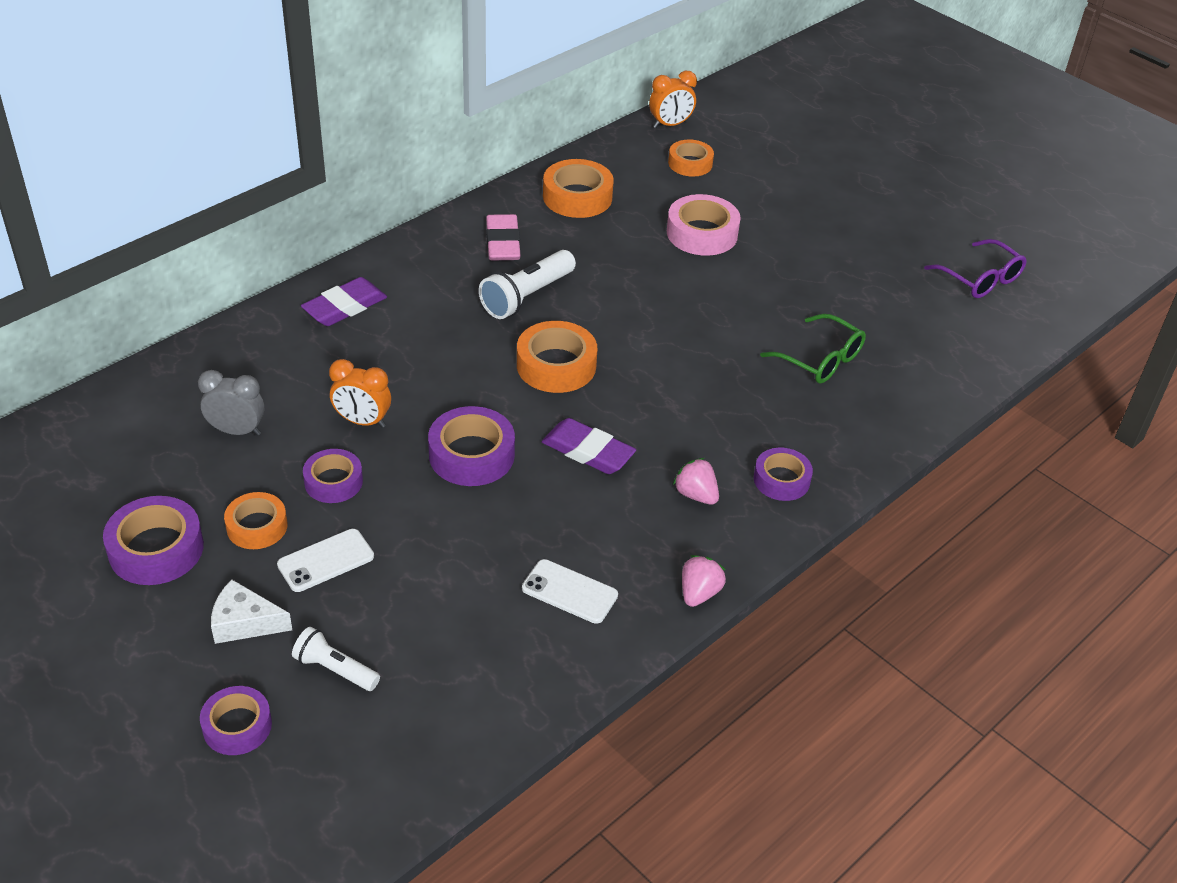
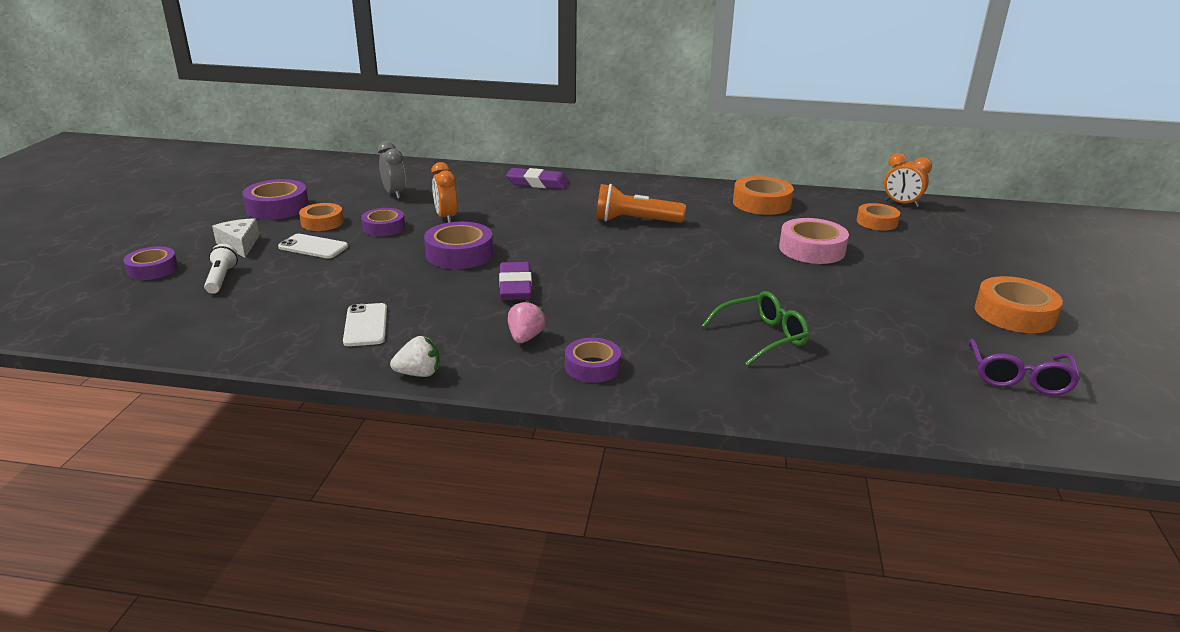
camera: 55 degrees right, 15 degrees down
(503, 242) = (673, 199): pink eraser -> none
(527, 297) = (635, 221): white flashlight -> orange flashlight
(556, 365) = (584, 250): orange tape -> orange tape (1014, 314)
(699, 593) = (419, 373): pink strawberry -> white strawberry
(820, 359) = (762, 337): green glasses -> green glasses turned 120 degrees counterclockwise

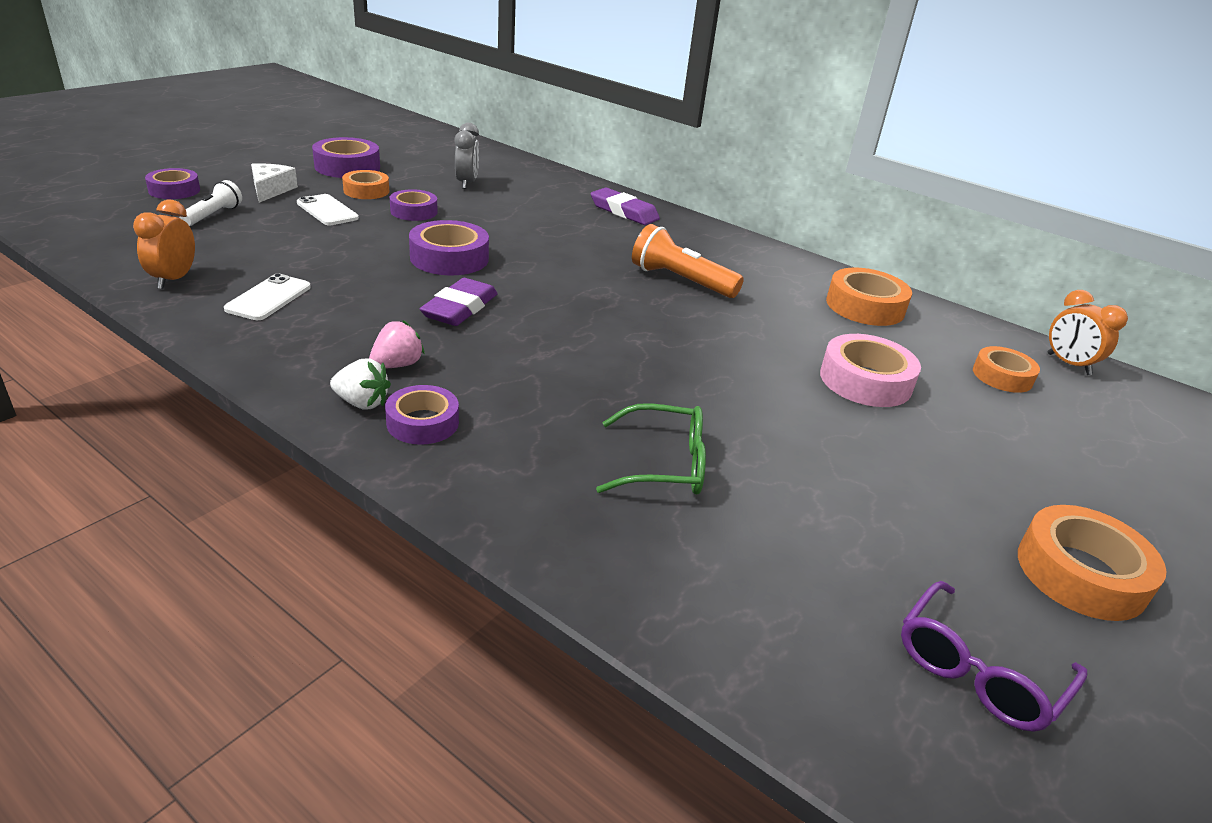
camera: 25 degrees right, 5 degrees up
(419, 373) = (248, 363): white strawberry -> white strawberry (362, 403)
(446, 218) = (485, 219): orange clock -> orange clock (174, 279)

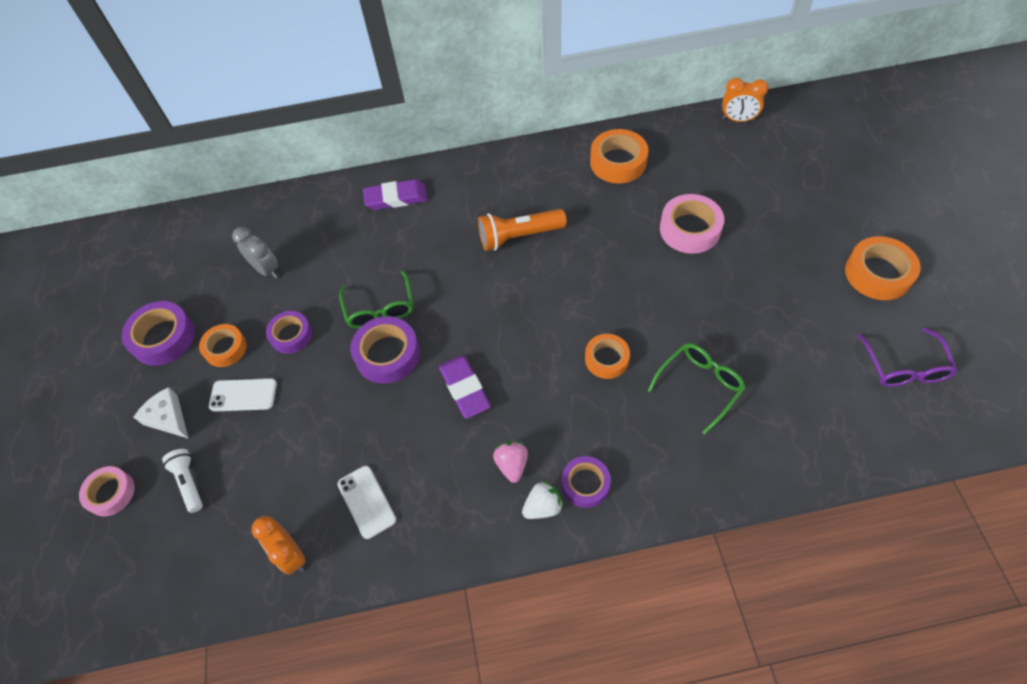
camera: 40 degrees left, 25 degrees up
(174, 190) = (111, 493): purple tape -> pink tape
(495, 239) = (380, 308): none -> green glasses
(1002, 376) = (728, 161): orange tape -> orange tape (606, 359)

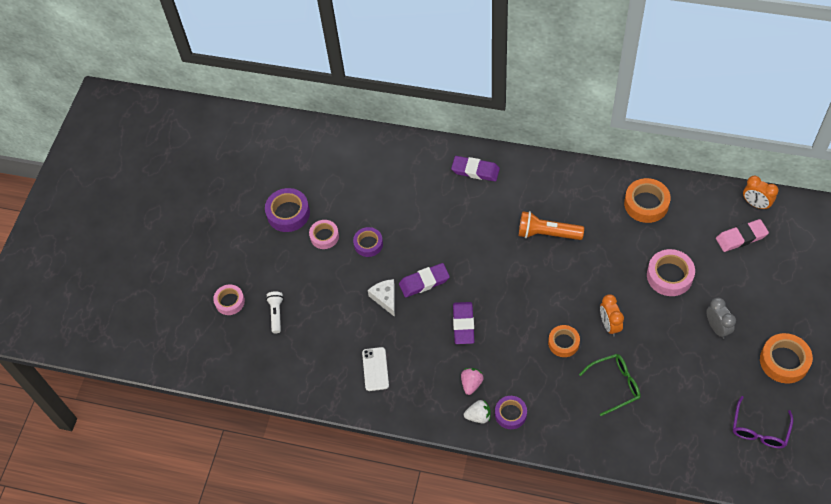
camera: 25 degrees right, 0 degrees up
(168, 418) = (276, 268): white cheese -> white cheese (385, 298)
(225, 348) = (324, 236): orange tape -> pink tape
(243, 395) = (325, 272): white phone -> none
(266, 269) = (368, 190): grey clock -> grey clock (717, 328)
(291, 555) = (320, 381): orange clock -> orange clock (609, 325)
(380, 308) = (432, 248): green glasses -> none
(387, 354) = (424, 282): purple tape -> purple eraser
(744, 158) = (741, 237): none -> pink eraser

